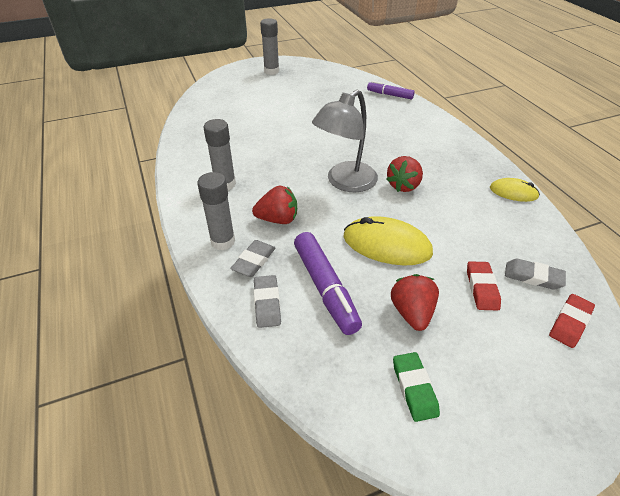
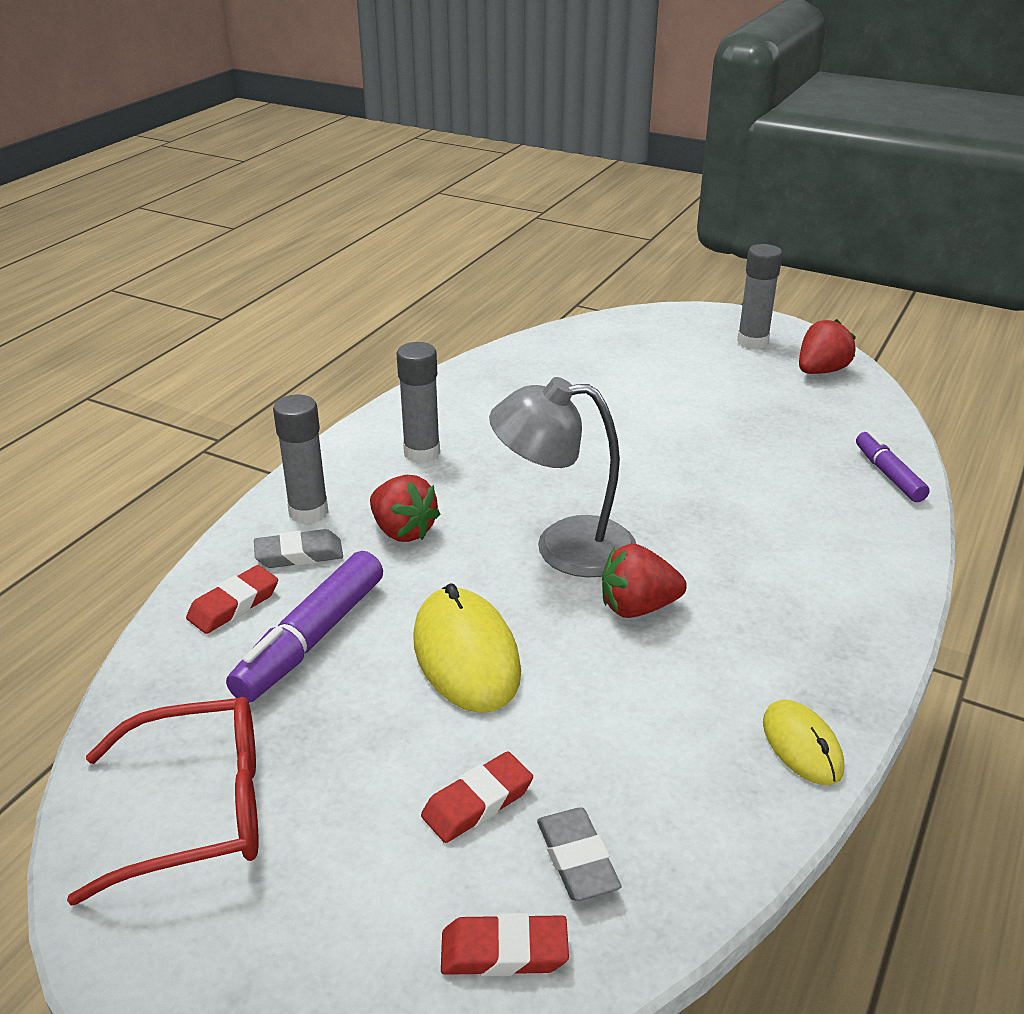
camera: 50 degrees right, 10 degrees down
(267, 303) = (233, 605): grey eraser -> red eraser
(412, 313) = (343, 745): red strawberry -> red strawberry (821, 371)
(414, 388) = (199, 809): green eraser -> red glasses

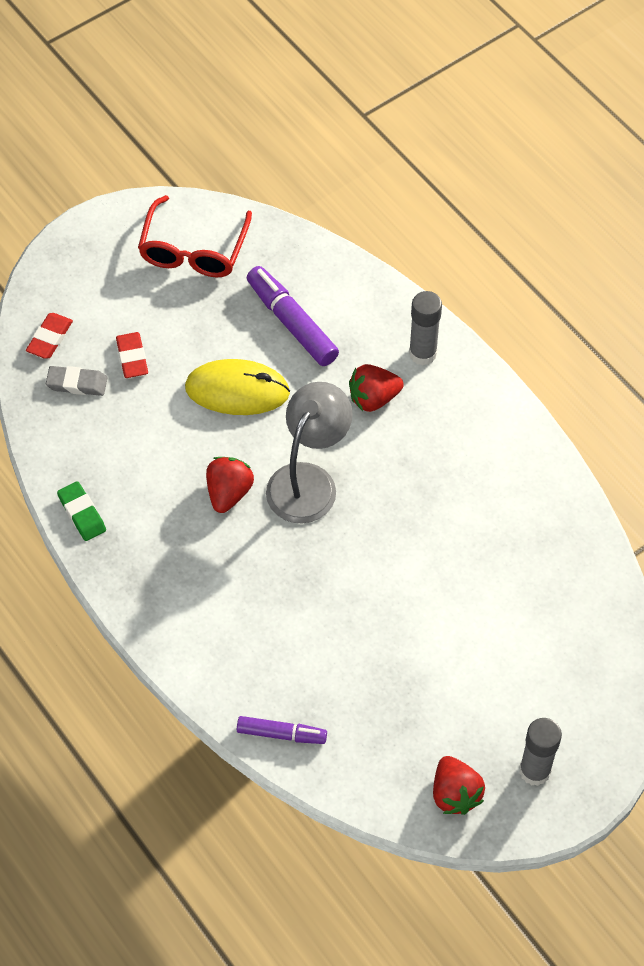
camera: 115 degrees right, 25 degrees up
(233, 605) = (343, 294): red eraser -> none
(299, 554) = (377, 337): grey eraser -> none
(422, 453) = (465, 441): grey glue stick -> none
(802, 745) = (82, 513): yellow mouse -> green eraser

